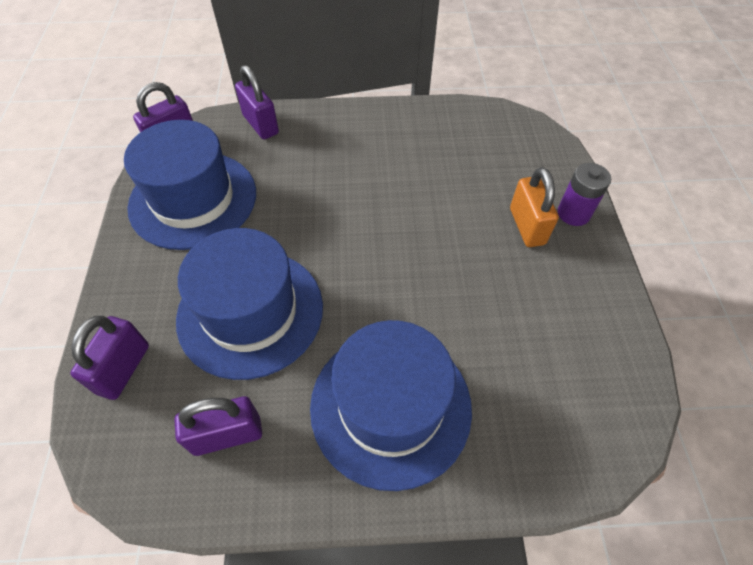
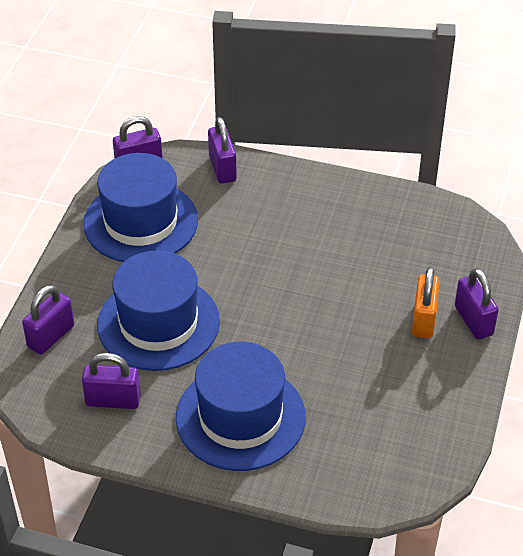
camera: 20 degrees right, 10 degrees down
(573, 213) = (473, 320): purple battery -> purple padlock

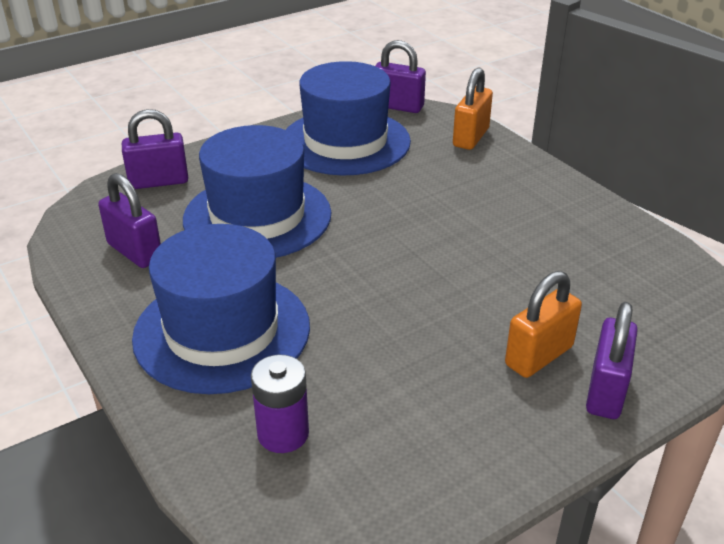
camera: 40 degrees right, 10 degrees down
(222, 168) = (471, 137): purple padlock -> orange padlock
(346, 452) = (283, 434): none -> purple battery

